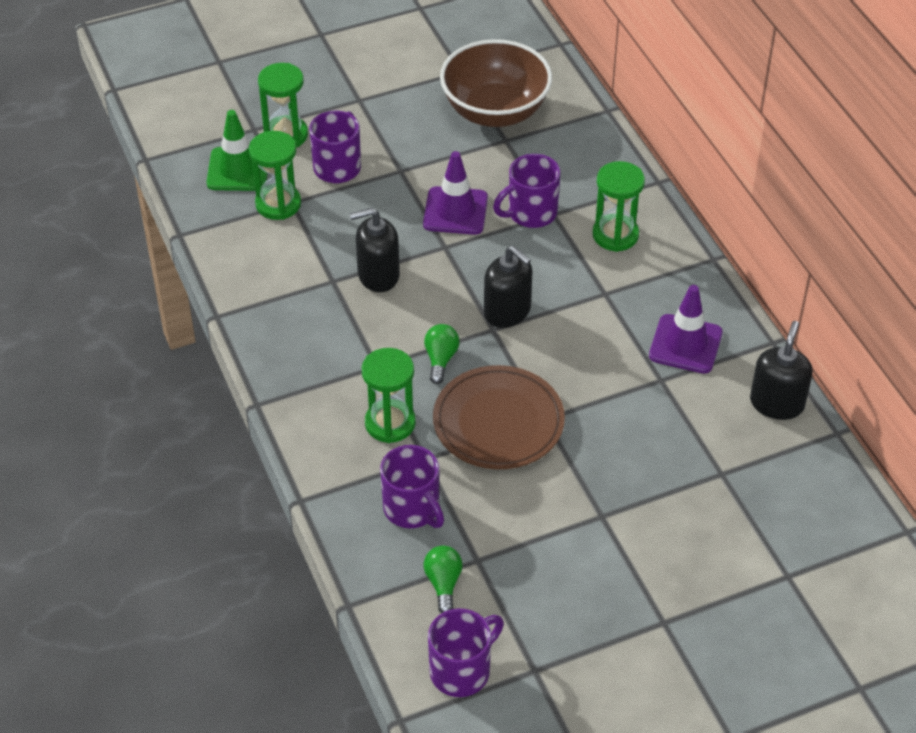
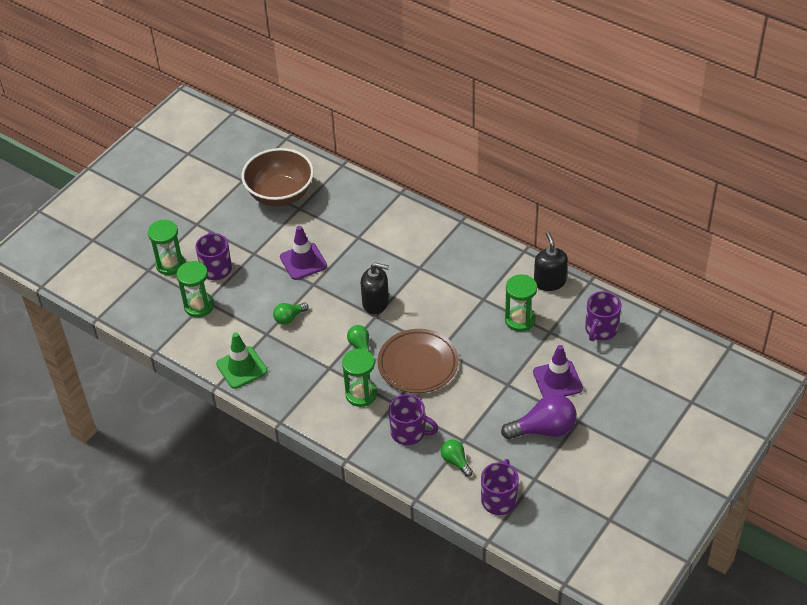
camera: 30 degrees left, 0 degrees up
(238, 169) = (158, 297): green traffic cone -> green traffic cone (241, 367)
(378, 275) = (289, 318): black soap dispenser -> green light bulb
(530, 213) = (345, 243): purple mug -> purple mug (600, 330)
(603, 607) = (544, 429): none -> purple light bulb
(615, 235) = (400, 233): green hourglass -> green hourglass (520, 320)
(685, 344) = (481, 274): purple traffic cone -> purple traffic cone (557, 380)

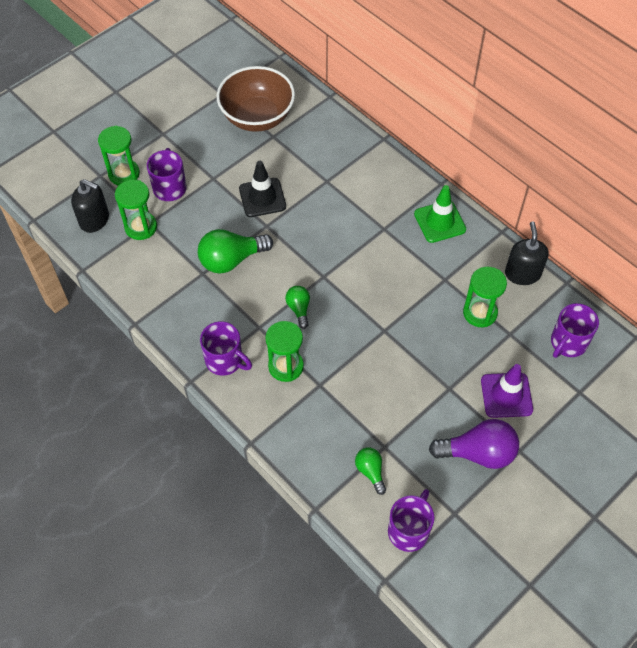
camera: 10 degrees right, 10 degrees up
(241, 367) = (166, 308): green traffic cone -> green traffic cone (440, 222)
(289, 318) = (231, 260): green light bulb -> green light bulb, size x1.83
(303, 261) = (262, 197): purple traffic cone -> black traffic cone
(375, 303) = (327, 261): black soap dispenser -> black soap dispenser (94, 220)
(409, 432) = (327, 424): purple mug -> purple mug (225, 360)
(418, 364) = (356, 343): brown plate -> none

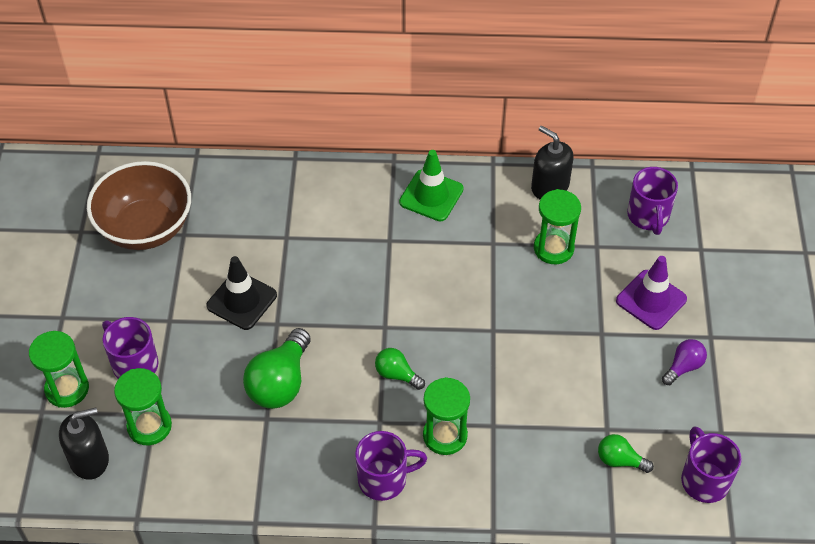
camera: 45 degrees left, 5 degrees down
(478, 453) = (683, 367): purple light bulb -> purple light bulb, size x0.55

